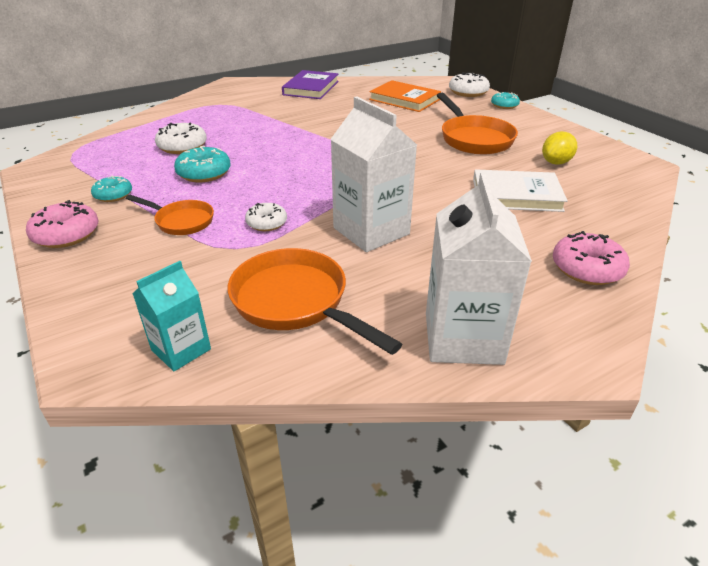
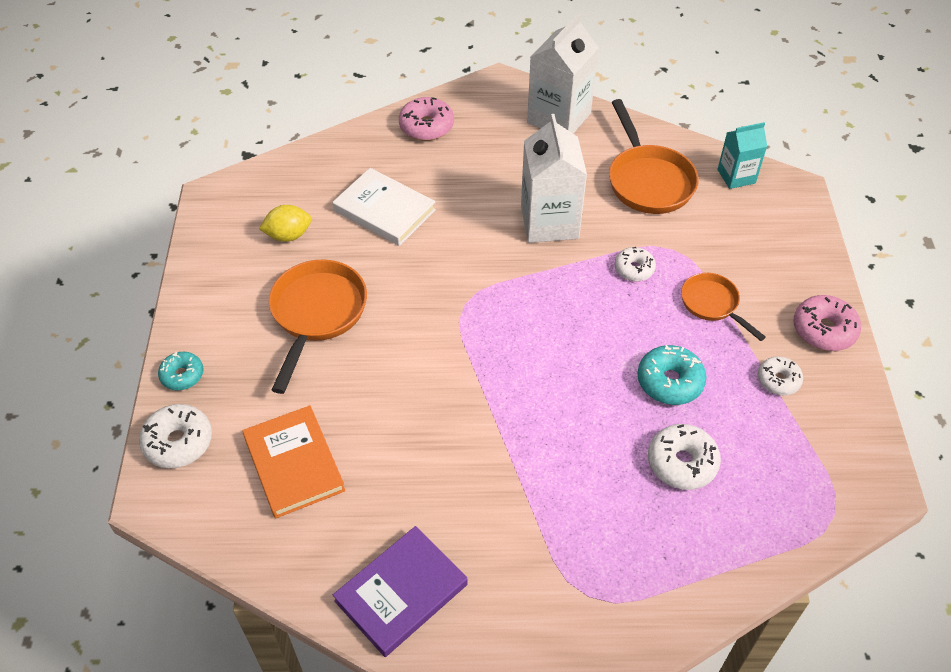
camera: 150 degrees left, 15 degrees up
(113, 195) = (778, 380): turquoise donut -> white donut

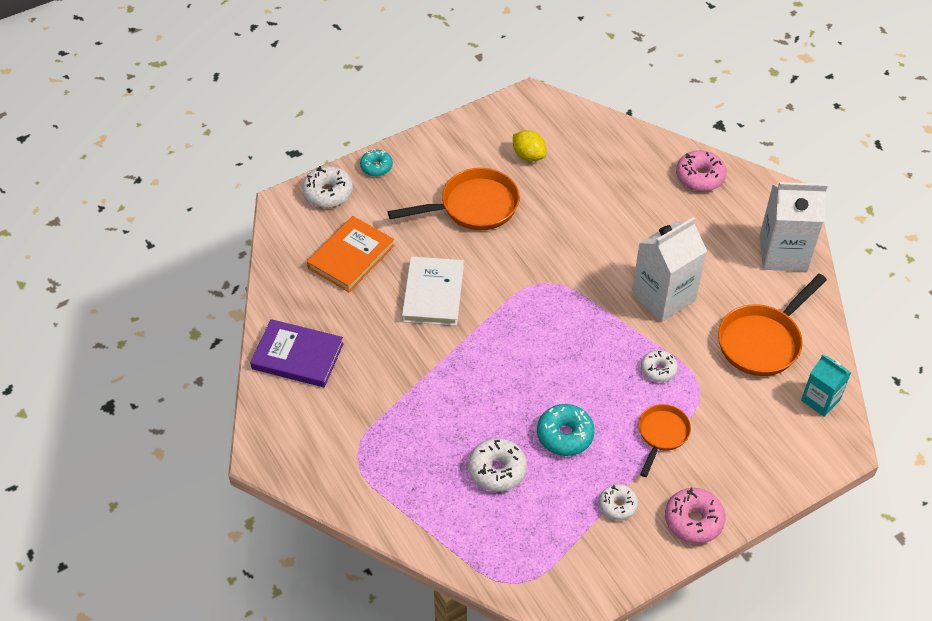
camera: 60 degrees right, 0 degrees up
(384, 210) = (594, 195): white book -> white book (433, 294)

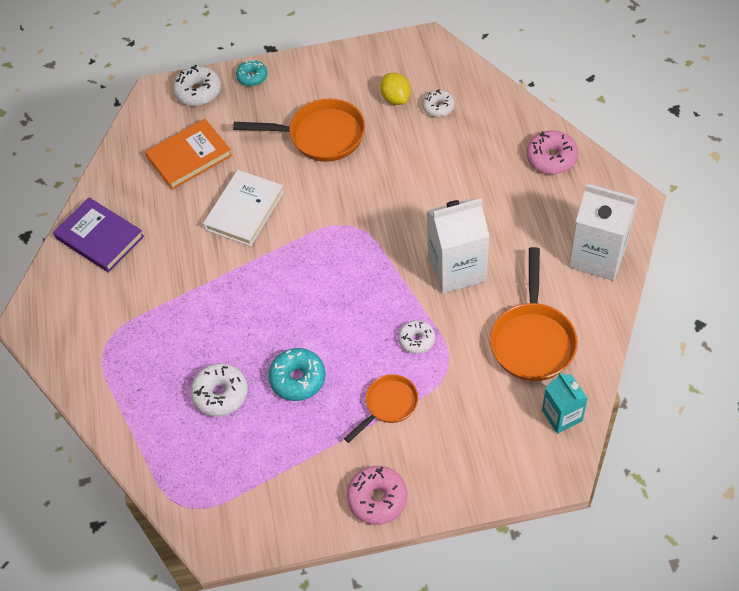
camera: 25 degrees right, 5 degrees up
(617, 505) = (313, 462): white donut -> white donut (438, 107)
(762, 341) = (533, 340): orange pan -> orange pan turned 60 degrees counterclockwise

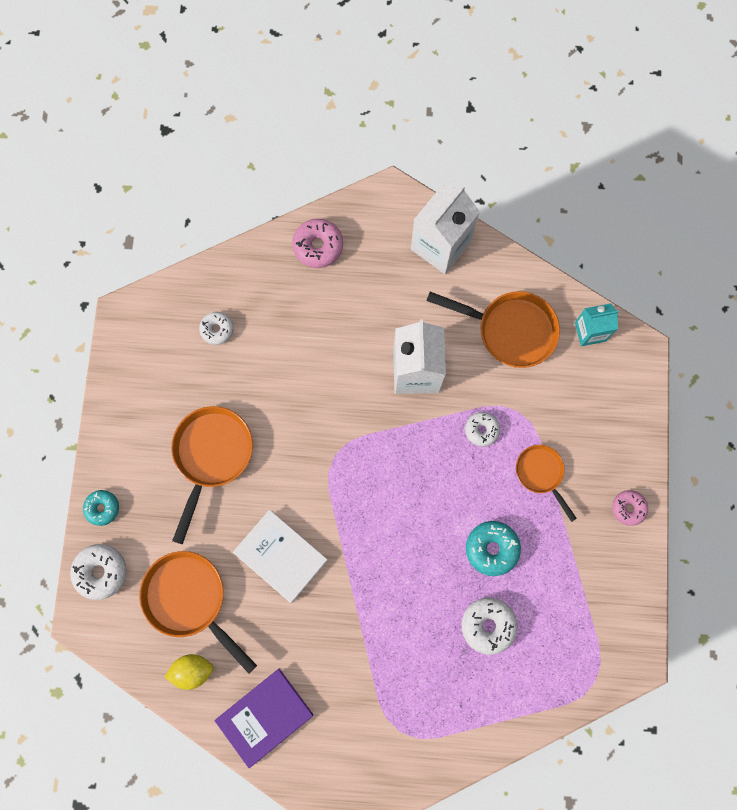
camera: 80 degrees left, 20 degrees up
(189, 157) = (189, 599): orange book -> orange pan
(377, 499) = (628, 508): pink donut -> pink donut, size x0.66
(396, 98) = (190, 367): yellow lemon -> yellow lemon (192, 670)

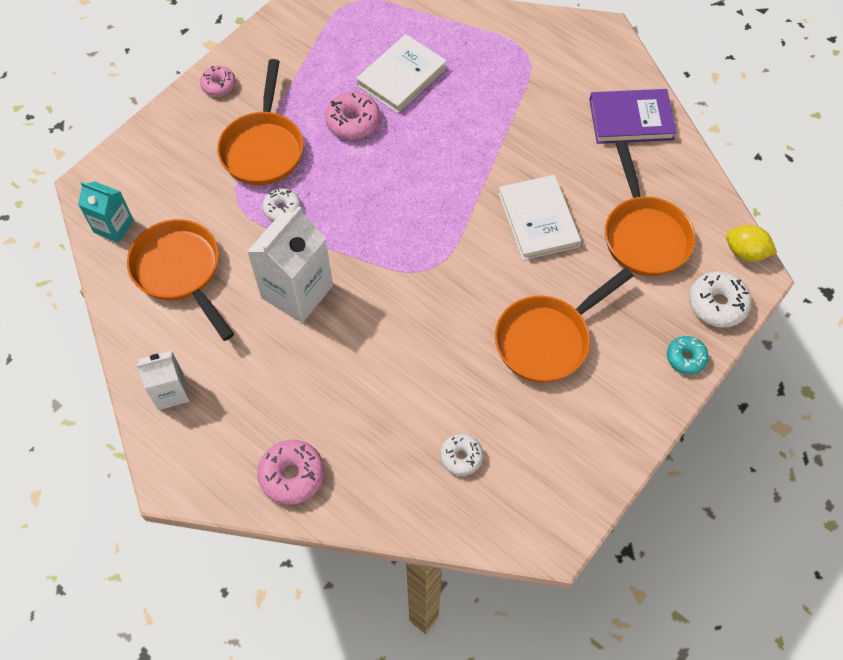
camera: 145 degrees left, 15 degrees down
(192, 670) = (674, 183): yellow lemon -> yellow lemon (745, 252)
(440, 246) = (171, 392): white carton -> white carton, size x0.59
(488, 625) = (401, 76): white donut -> white book
(492, 548) = (353, 122): turquoise donut -> pink donut
(541, 474) = (263, 148): orange pan -> orange pan, size x1.67

